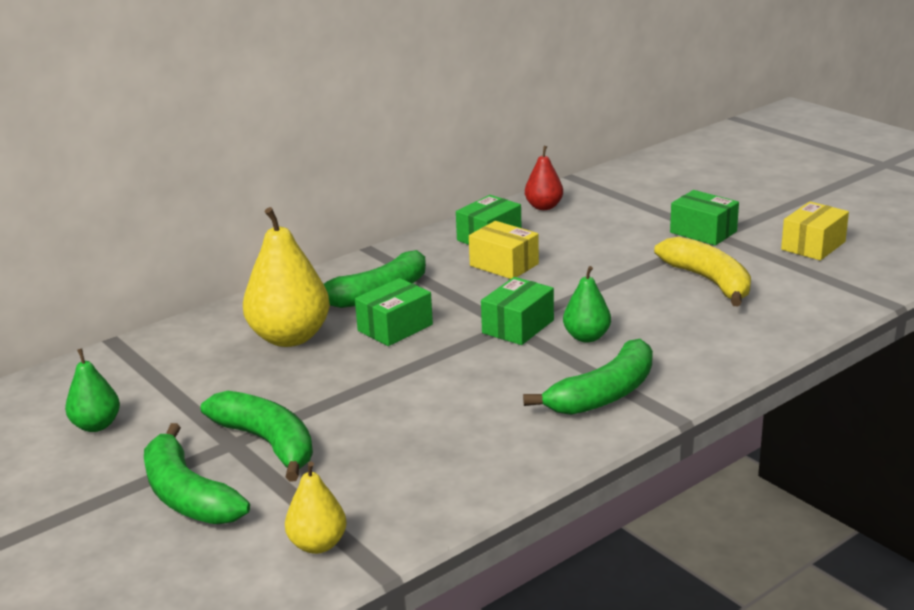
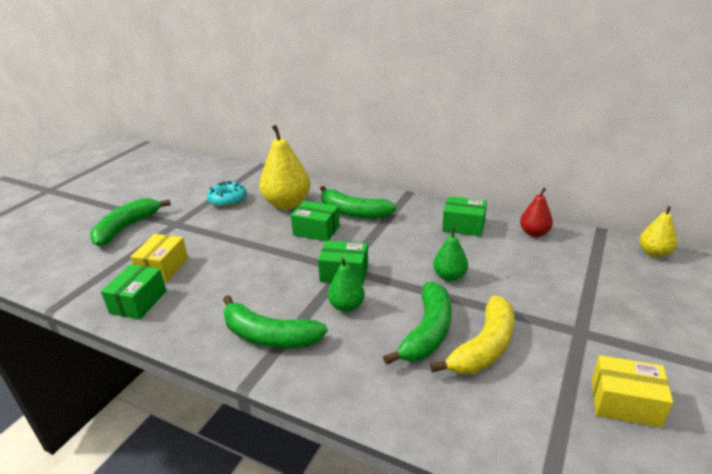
camera: 65 degrees right, 5 degrees up
(96, 425) = (183, 187): green pear -> green pear (449, 276)
(210, 386) = (228, 200): none -> turquoise donut
(268, 443) = (177, 233): green banana -> green banana (427, 332)
(318, 544) = (83, 277): yellow pear -> yellow pear (654, 253)
(504, 265) = (428, 243): yellow box -> yellow box (163, 268)
(703, 232) = (576, 321): green box -> green box (138, 302)

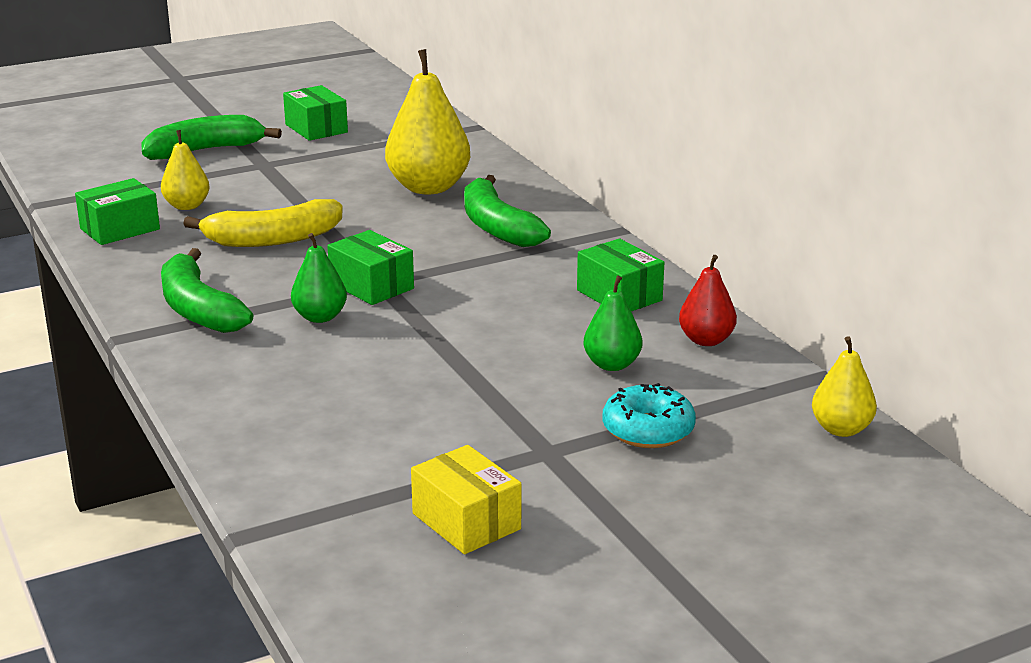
camera: 35 degrees right, 5 degrees down
(163, 268) = (187, 206): yellow box -> yellow pear
(228, 200) = (362, 158): turquoise donut -> turquoise donut (648, 430)
(316, 230) = (414, 230): green box -> green box (316, 128)
(427, 332) = (366, 375): green banana -> none
(449, 276) = (492, 338): green pear -> green pear (612, 364)
(484, 347) = (404, 413): yellow banana -> yellow banana (273, 239)

